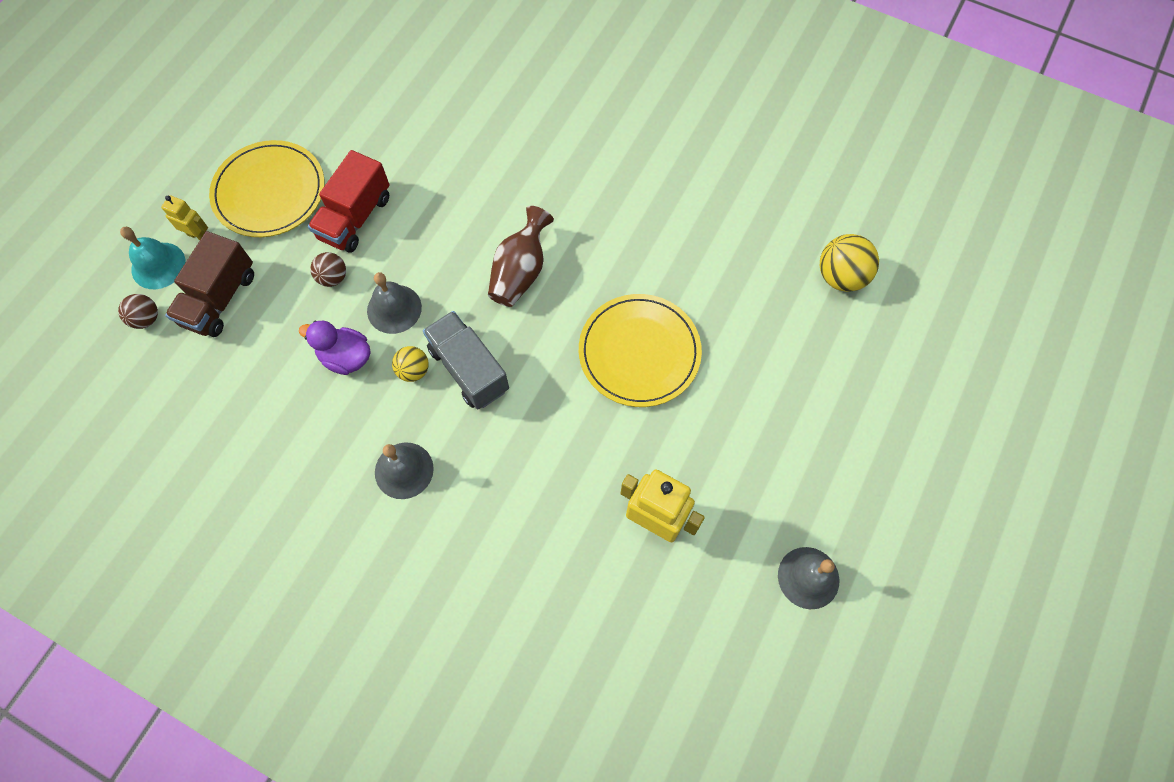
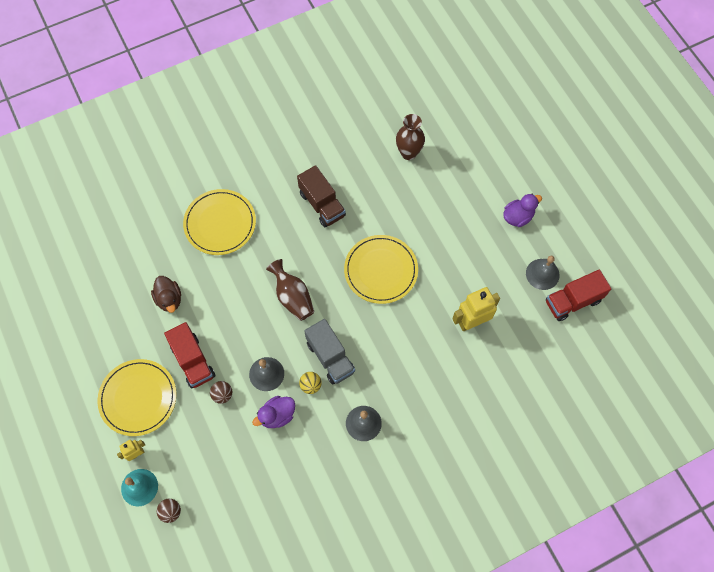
camera: 55 degrees left, 0 degrees up
(220, 299) = (189, 463): brown truck -> brown truck (322, 204)
(417, 142) = (169, 299): none -> brown duck
(469, 369) = (330, 357): grey truck -> grey truck turned 120 degrees counterclockwise
(557, 129) = (220, 223): none -> yellow plate
(800, 652) = (572, 301): none -> red truck
(841, 276) = (408, 153): yellow ball -> brown vase
(870, 483) = (518, 217): none -> purple duck

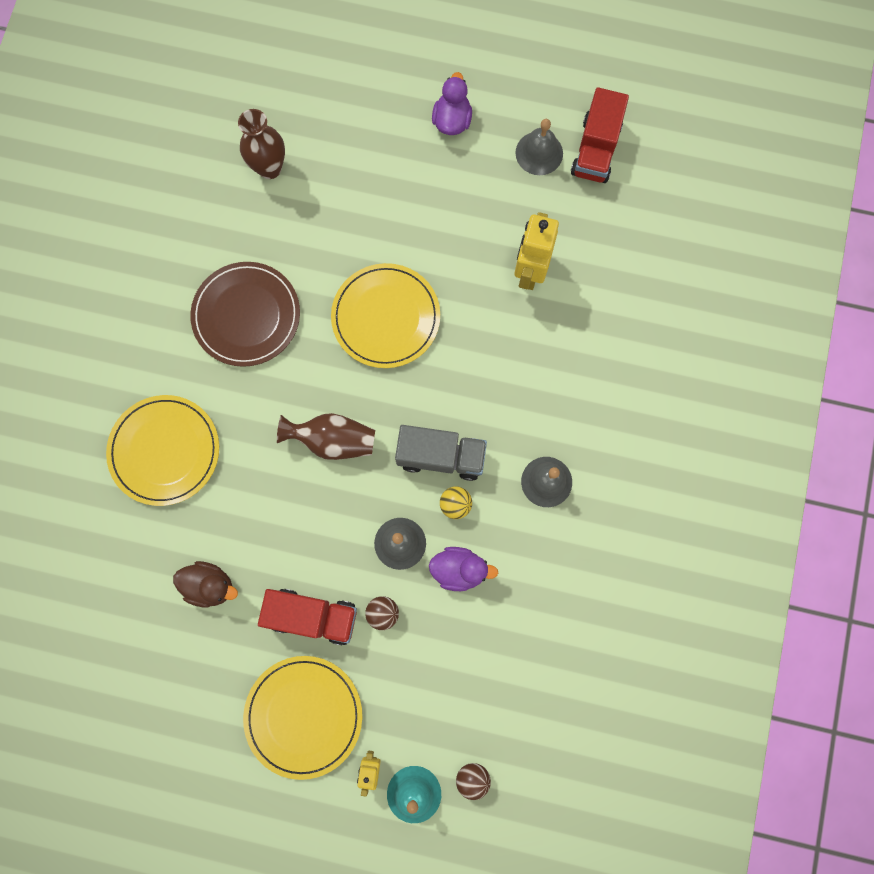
camera: 50 degrees left, 10 degrees up
(277, 415) = (459, 570): purple duck -> purple duck turned 90 degrees counterclockwise
(322, 204) = (246, 315): brown truck -> brown plate

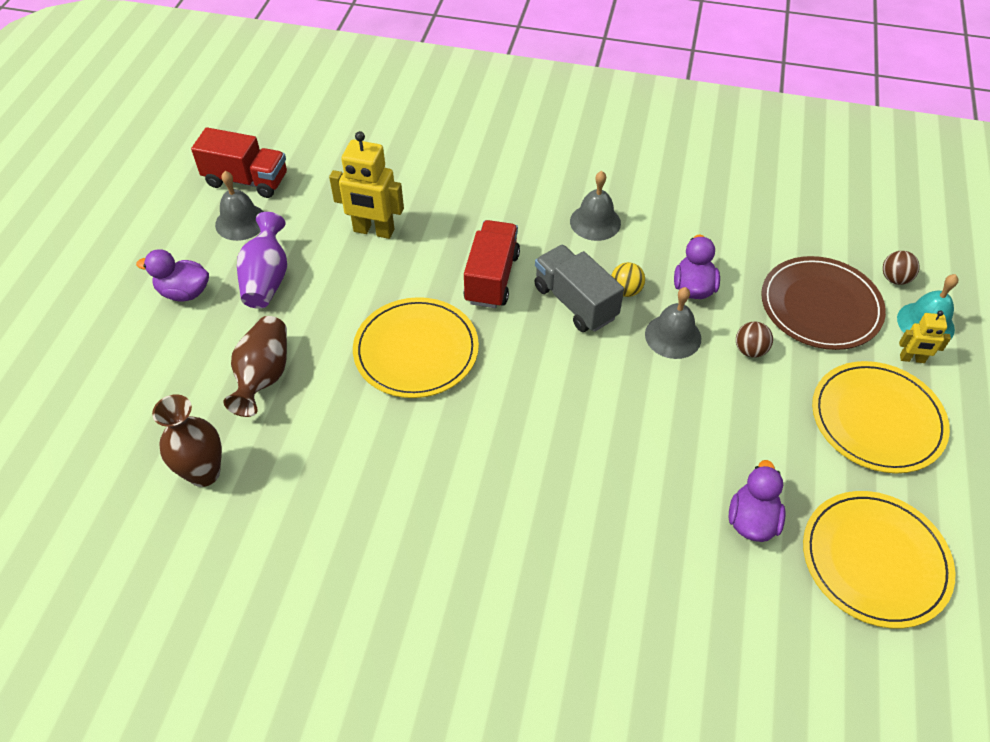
camera: 90 degrees left, 25 degrees down
(165, 451) = (587, 582): yellow plate -> yellow plate (875, 560)
(210, 585) = (752, 520): brown duck -> purple duck
(246, 315) = (405, 492): brown plate -> brown plate (820, 306)
(312, 616) = (766, 413): red truck -> red truck (492, 278)
(333, 440) = (563, 398): brown vase -> brown vase (264, 376)
(441, 456) = (575, 302): grey truck -> grey truck turned 45 degrees counterclockwise
(468, 185) = (267, 279): none -> purple vase

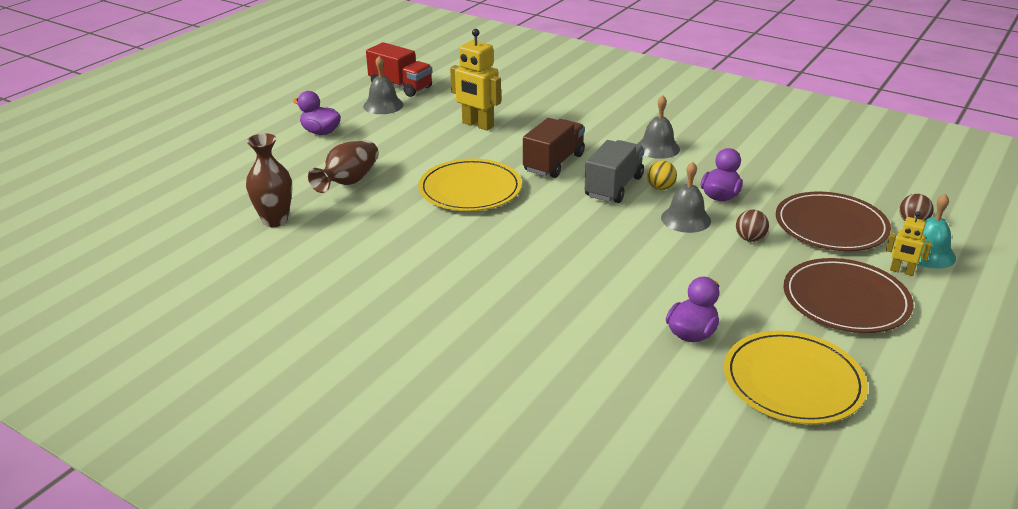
camera: 20 degrees right, 20 degrees down
(267, 279) = (383, 135): purple vase -> none
(492, 278) = (554, 163): red truck -> brown truck
(575, 302) = (614, 187): grey truck -> grey truck turned 45 degrees clockwise
(877, 419) = (845, 300): yellow plate -> brown plate

